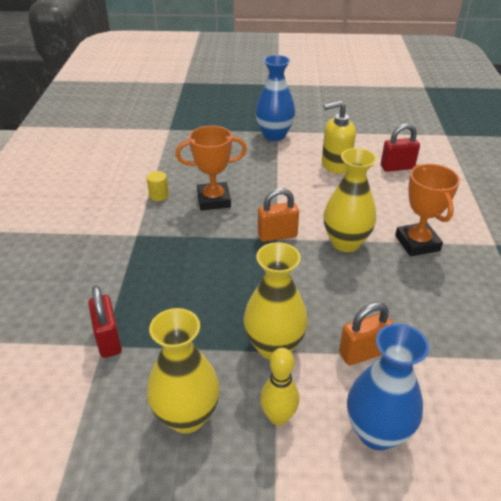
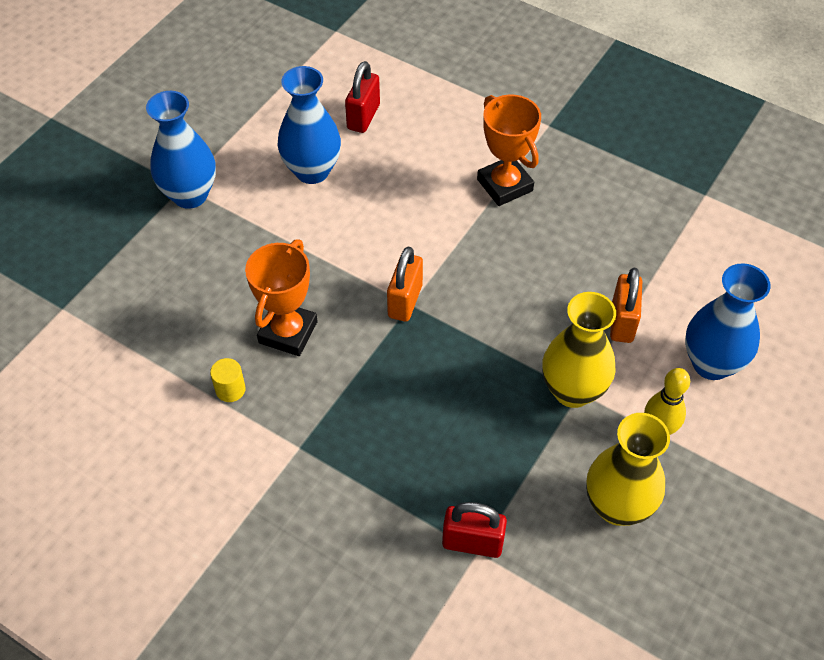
camera: 60 degrees left, 15 degrees up
(335, 165) = (312, 171): yellow soap dispenser -> blue vase
(345, 243) = (462, 245): yellow vase -> none
(417, 243) = (505, 185): orange trophy -> orange trophy turned 45 degrees clockwise

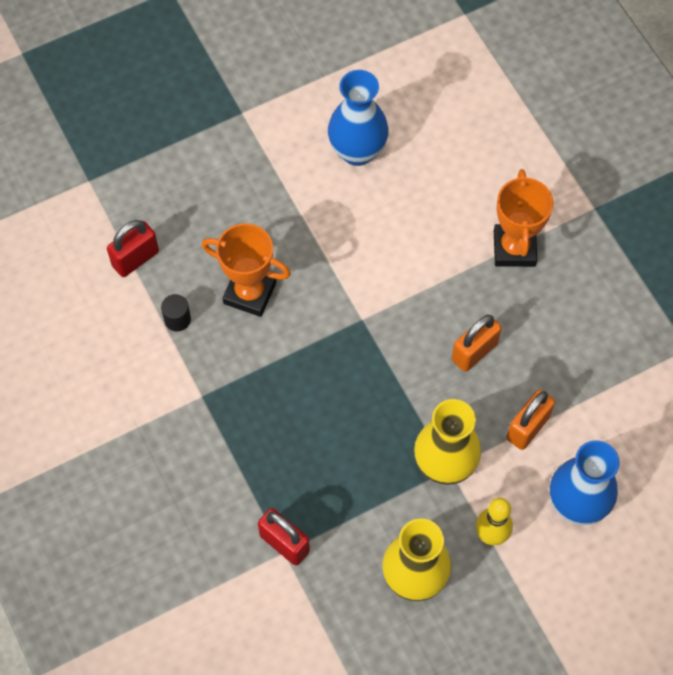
camera: 30 degrees right, 10 degrees up
(190, 195) = (243, 124): blue vase -> none
(230, 389) = (177, 319): yellow cylinder -> black cylinder
(288, 332) = (249, 293): orange trophy -> orange trophy turned 60 degrees clockwise
(363, 117) = (434, 118): red padlock -> red padlock (135, 259)
(405, 301) = (360, 314): orange padlock -> orange padlock (474, 352)

